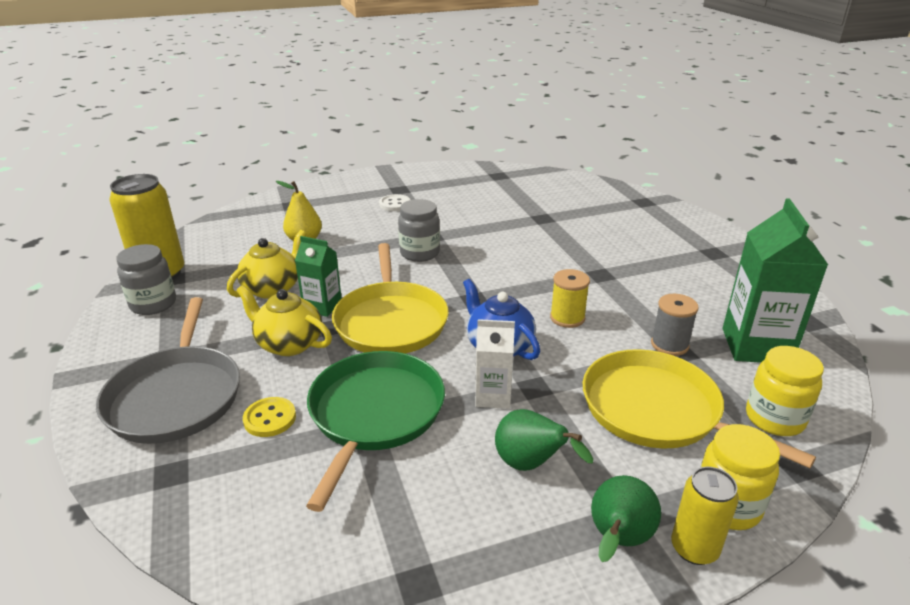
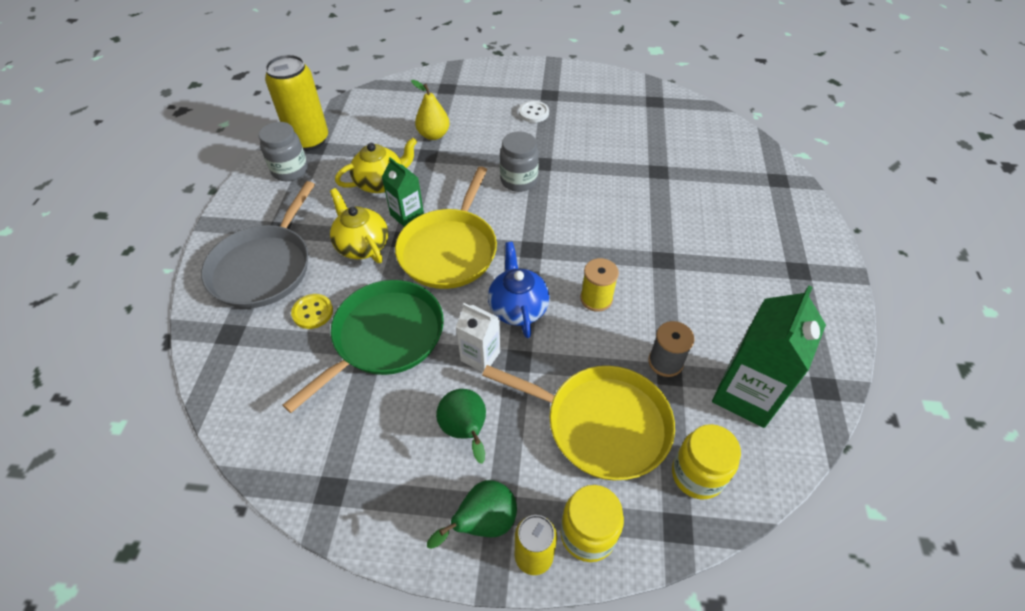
camera: 25 degrees right, 20 degrees up
(657, 410) = (601, 424): yellow pan -> yellow pan turned 135 degrees clockwise

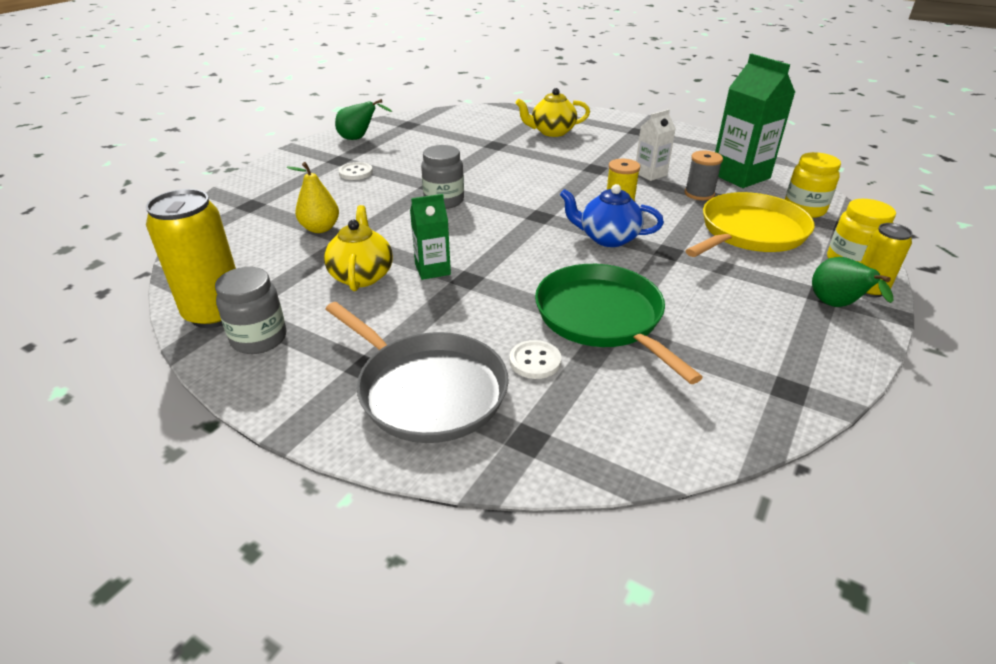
camera: 65 degrees left, 15 degrees down
(312, 312) = (535, 361): yellow button -> white button
(362, 245) = (454, 307): yellow teapot -> yellow teapot (552, 132)
(449, 249) = (506, 255): yellow pan -> none
(465, 431) = (738, 294): green pear -> green pear (359, 138)
(480, 356) = (655, 269): white carton -> white carton (650, 174)

